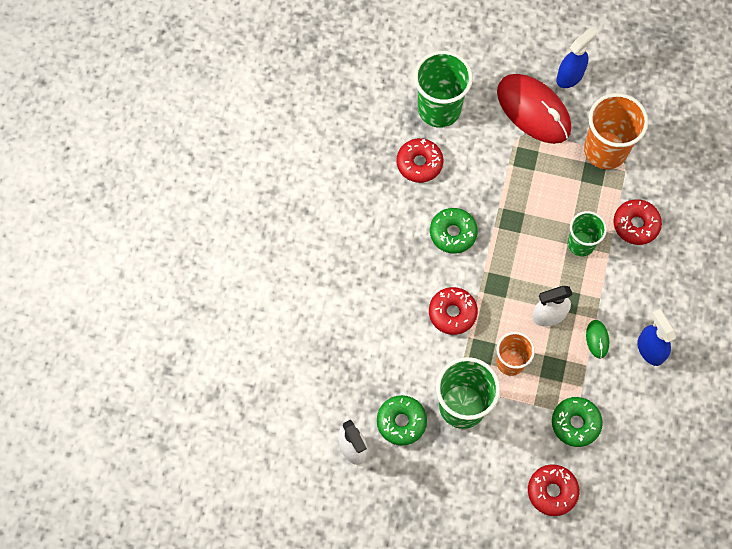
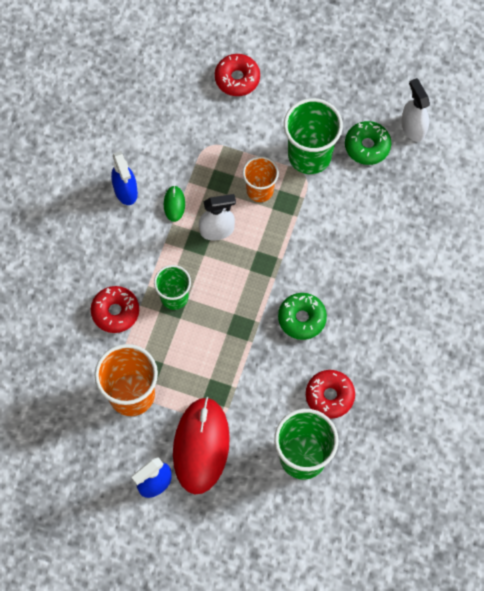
camera: 175 degrees left, 0 degrees up
(452, 313) = (310, 240): red donut -> none
(533, 110) = (201, 446): red mouse -> red mouse turned 45 degrees clockwise
(575, 423) = (207, 132): green donut -> none

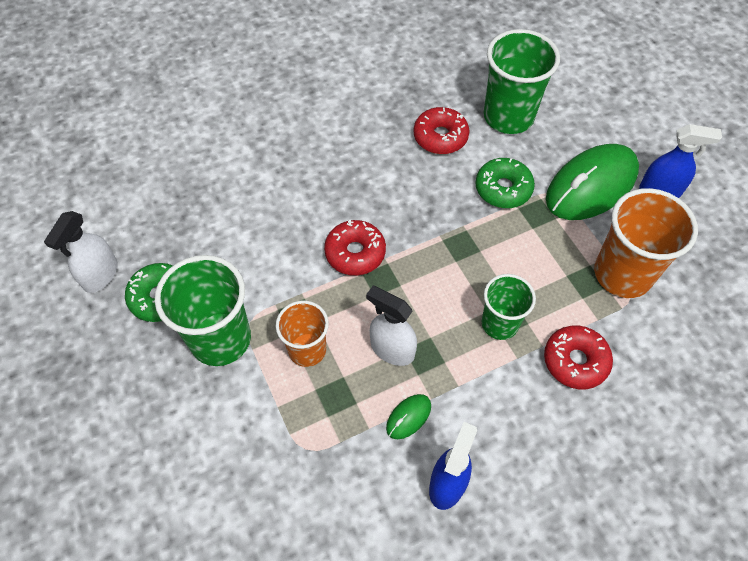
camera: 135 degrees left, 10 degrees down
(201, 446) = (591, 186): red mouse -> green mouse
(237, 78) = (187, 500): red donut -> red donut (355, 253)
(302, 318) = (398, 207): green donut -> green donut (503, 189)

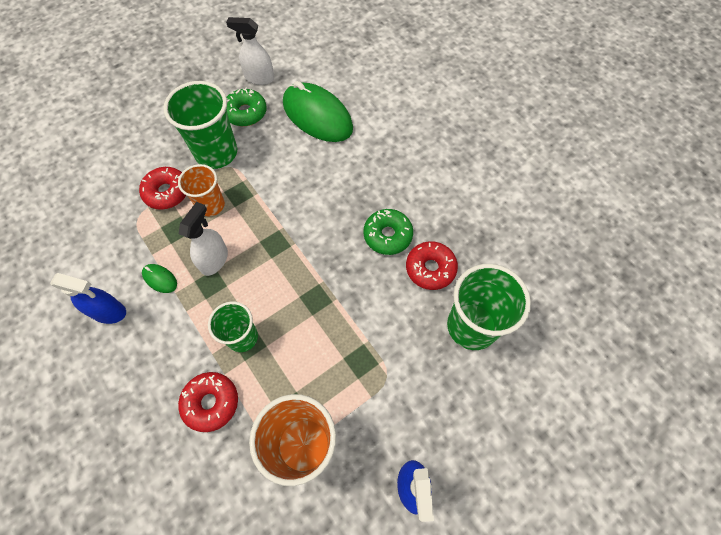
camera: 80 degrees right, 5 degrees up
(355, 253) = (297, 222): red donut -> red donut (167, 192)
(503, 189) = (382, 328): green donut -> green donut (387, 235)
(591, 186) = (403, 412): green mouse -> green mouse (317, 116)

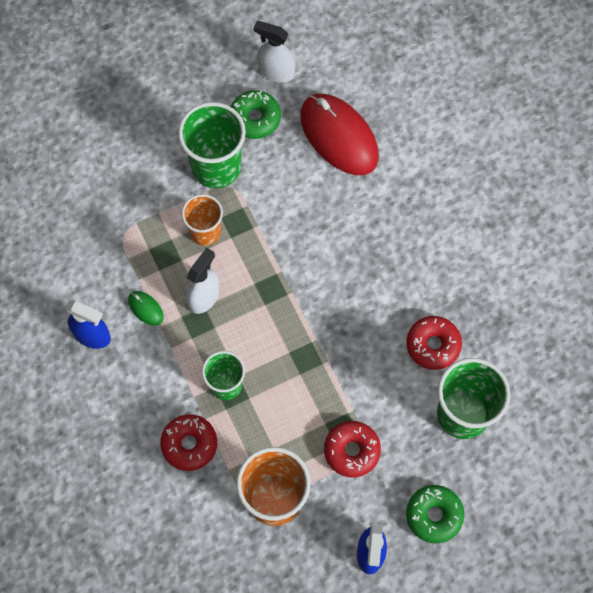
camera: 10 degrees right, 5 degrees up
(167, 192) = (158, 208): red donut -> red donut (352, 451)
(317, 116) = (339, 136): green mouse -> red mouse
(387, 235) = (394, 300): green donut -> green donut (434, 515)

